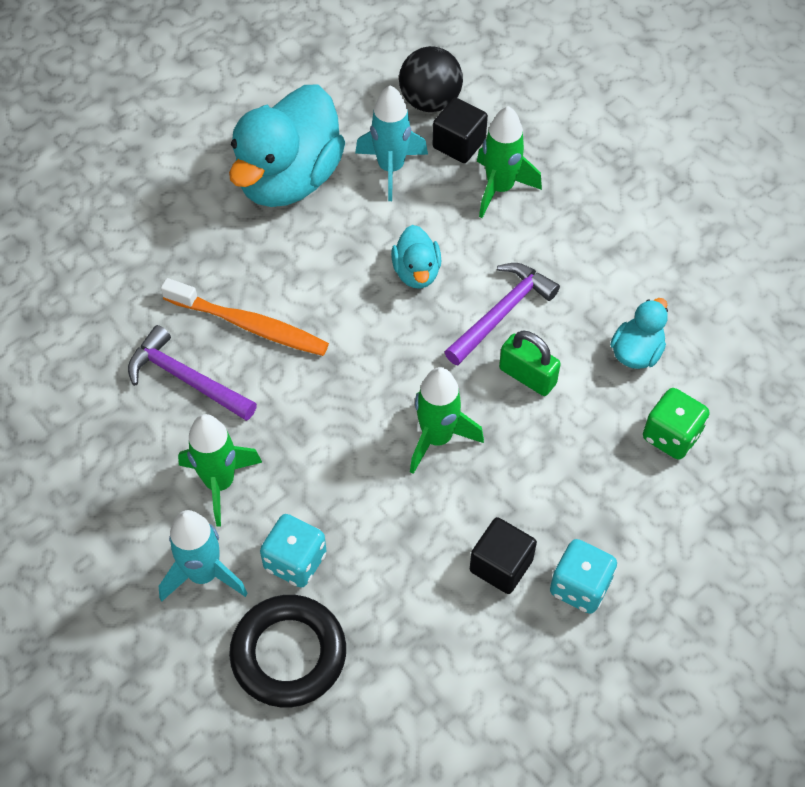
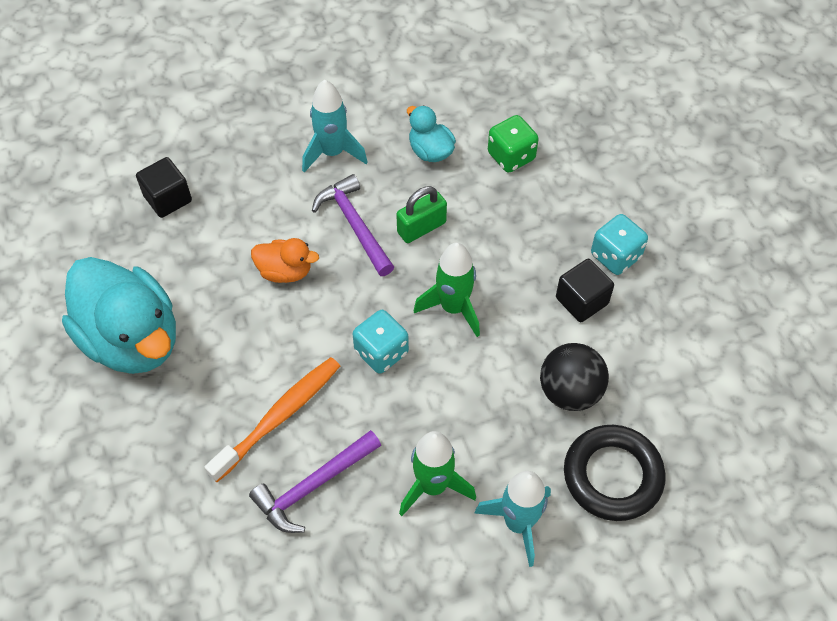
camera: 70 degrees left, 0 degrees up
(295, 561) = (529, 447): turquoise dice -> turquoise dice (381, 352)
(391, 168) = (165, 256): turquoise rocket -> turquoise rocket (332, 153)
(416, 272) = (285, 271): turquoise duck -> orange duck
(430, 101) = (109, 204): black ball -> black ball (570, 391)
(500, 188) = (230, 185): green rocket -> none

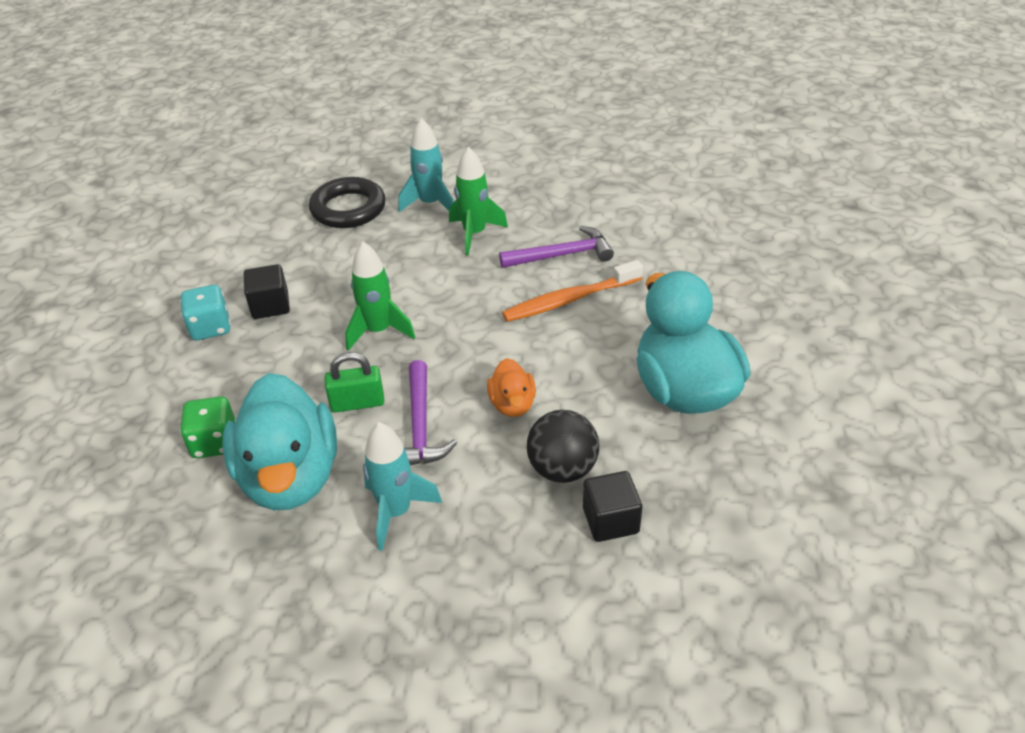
camera: 155 degrees left, 15 degrees down
(285, 271) = (512, 404): orange duck -> orange duck turned 135 degrees counterclockwise
(381, 352) = (461, 318): turquoise dice -> none
(430, 151) = (290, 477): turquoise duck -> turquoise duck, size x2.13
(570, 391) = (335, 255): black ball -> black ball (562, 469)

